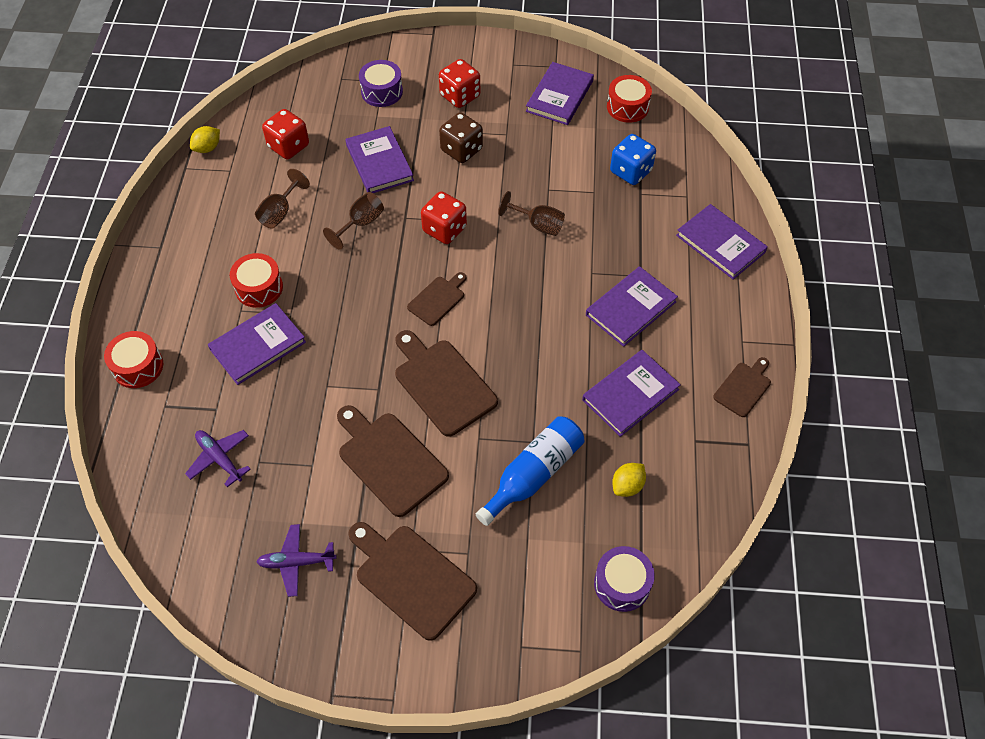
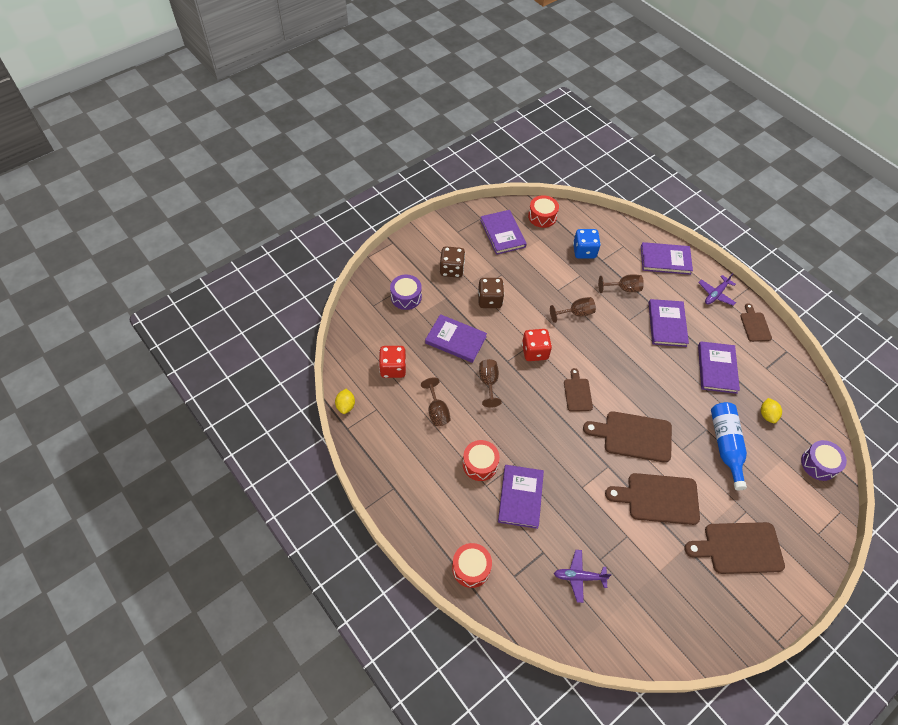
camera: 45 degrees left, 0 degrees up
(296, 562) = (682, 593): purple plane -> purple plane (716, 294)
(460, 96) = (452, 269): red dice -> brown dice
(627, 238) = (624, 289): none -> brown goblet

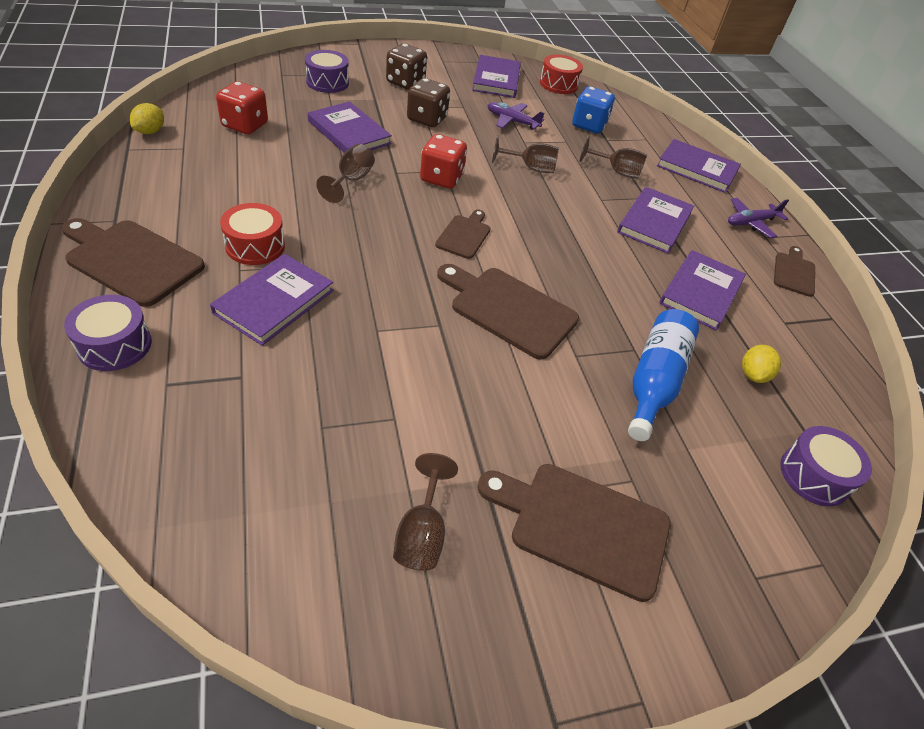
camera: 20 degrees right, 10 degrees down
(437, 411) = (255, 178): brown goblet -> brown goblet (421, 533)
(471, 568) = (115, 345): red drum -> purple drum
(579, 577) = (265, 433): purple plane -> purple plane (512, 121)
(658, 498) = (488, 395): brown cutting board -> brown cutting board (131, 260)

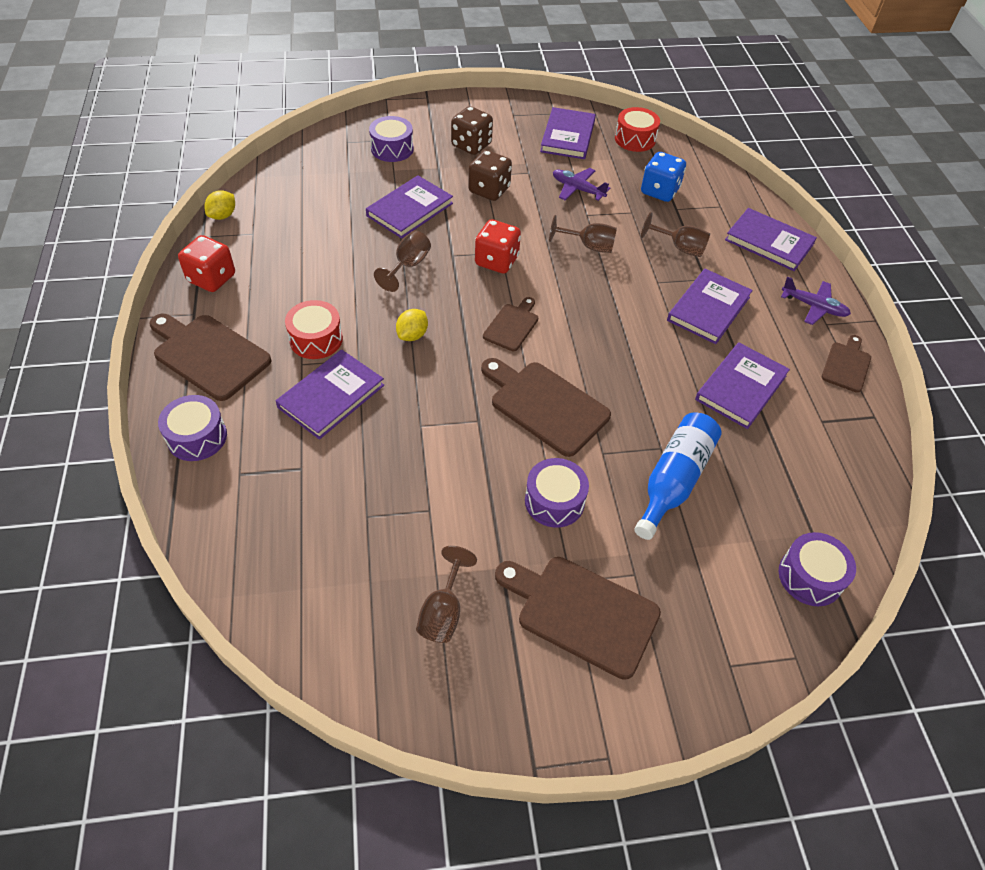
camera: 10 degrees right, 5 degrees up
(245, 125) = (310, 205): red dice -> red dice (212, 278)
(349, 132) = (410, 210): purple book -> purple book turned 75 degrees clockwise
(533, 405) = (554, 501): none -> purple drum
(751, 222) = (814, 307): purple plane -> purple plane turned 135 degrees counterclockwise
(753, 375) = (774, 476): yellow lemon -> yellow lemon (412, 335)

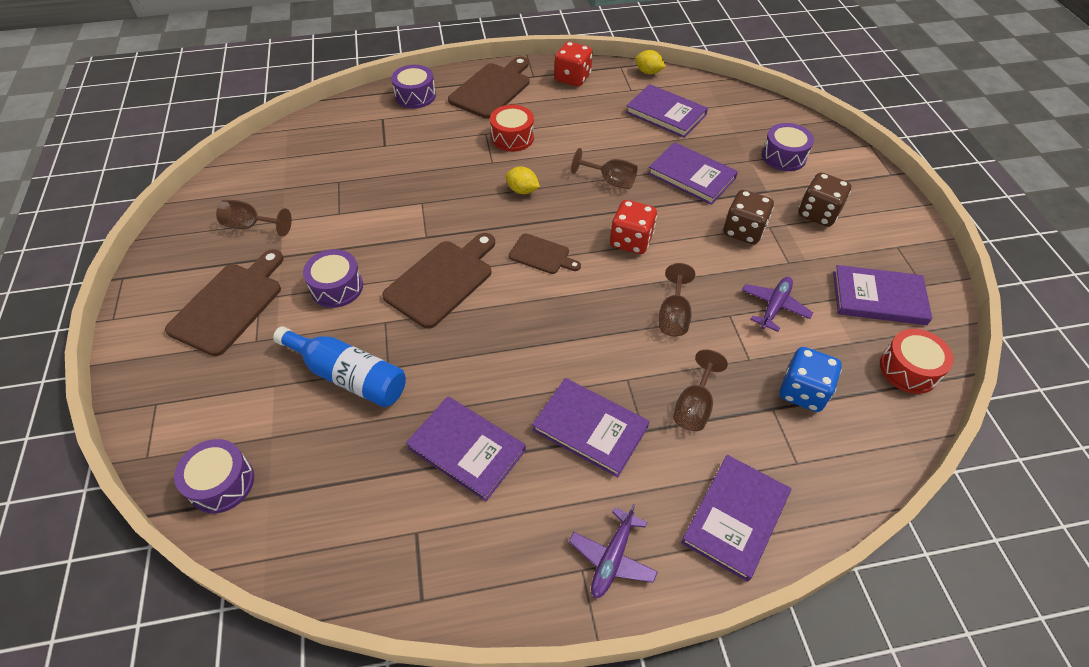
camera: 90 degrees right, 0 degrees up
(331, 396) = (452, 152): purple book -> purple book (665, 114)
(847, 365) = (507, 582): brown cutting board -> none

